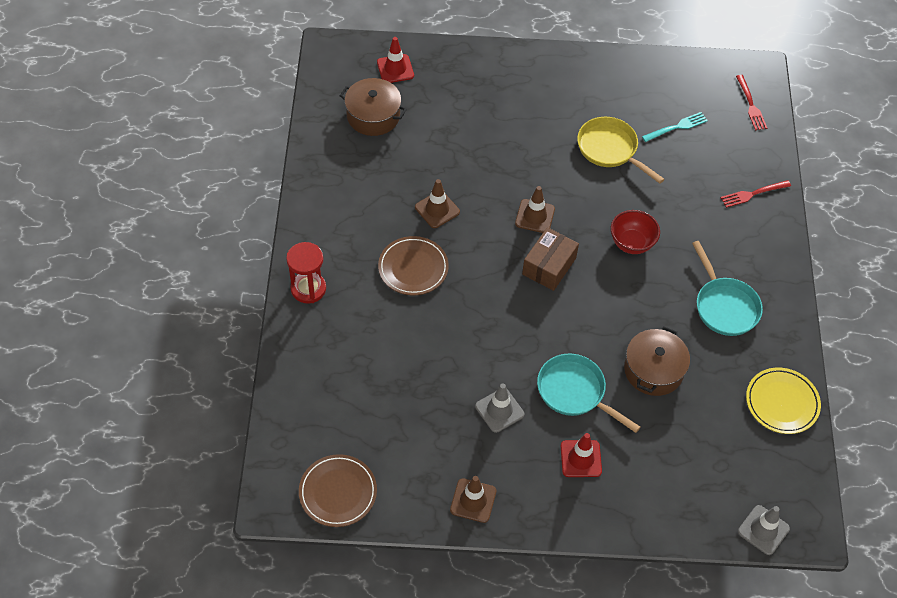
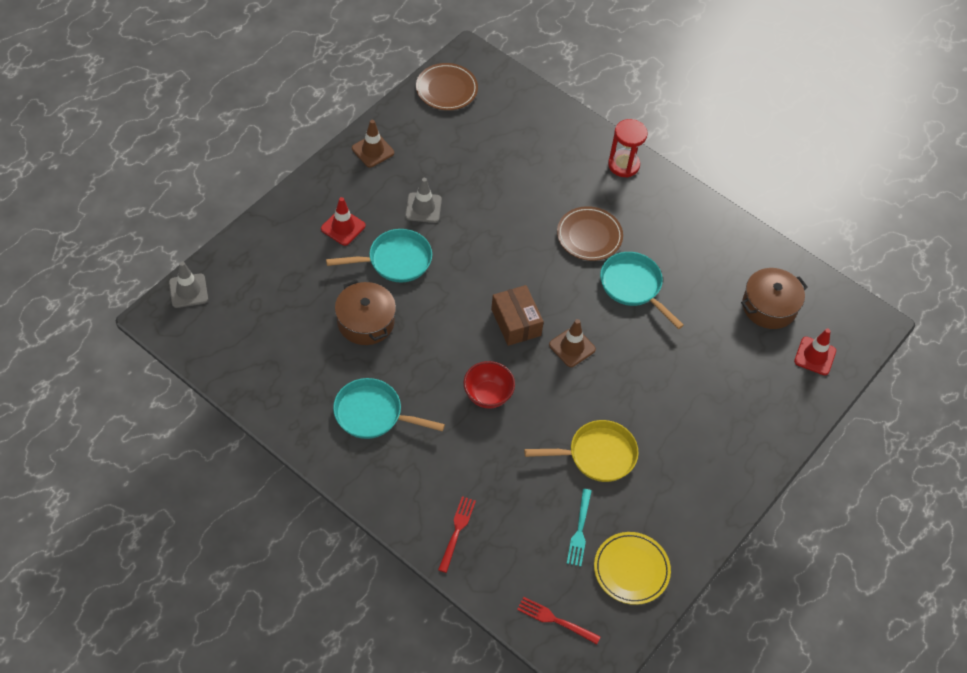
camera: 125 degrees right, 0 degrees up
(437, 209) = (633, 286): brown traffic cone -> turquoise pan
(782, 402) = (260, 383): yellow plate -> yellow plate (631, 569)

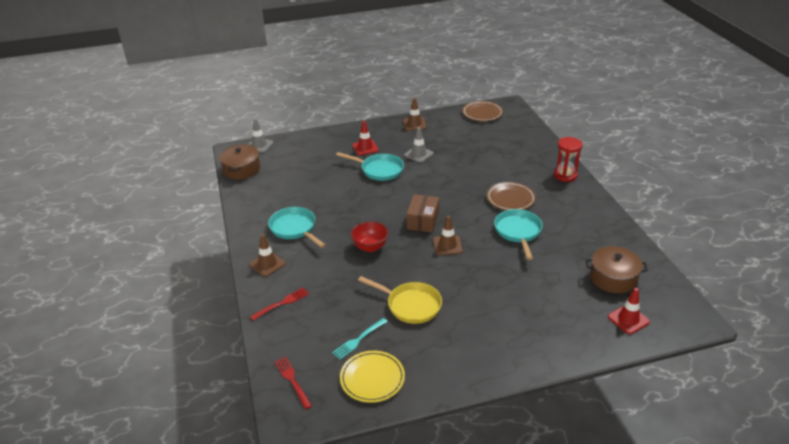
camera: 40 degrees right, 20 degrees down
(365, 321) = (335, 189): brown pot -> brown pot (241, 169)
(389, 486) = (267, 264): none -> brown traffic cone

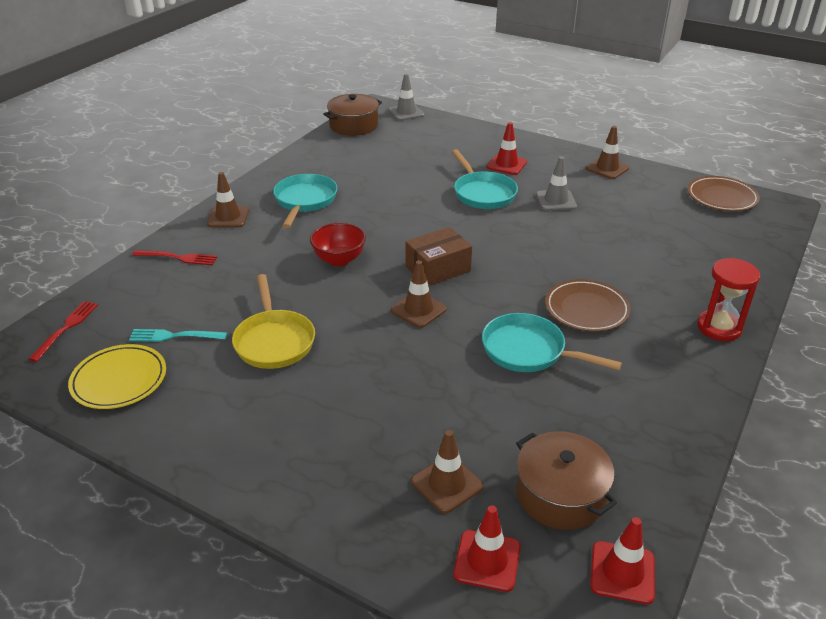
camera: 45 degrees right, 0 degrees up
(518, 232) = (528, 351): turquoise pan -> turquoise pan turned 105 degrees counterclockwise
(575, 305) = (447, 484): none -> brown traffic cone
(667, 288) = (622, 572): none -> red traffic cone

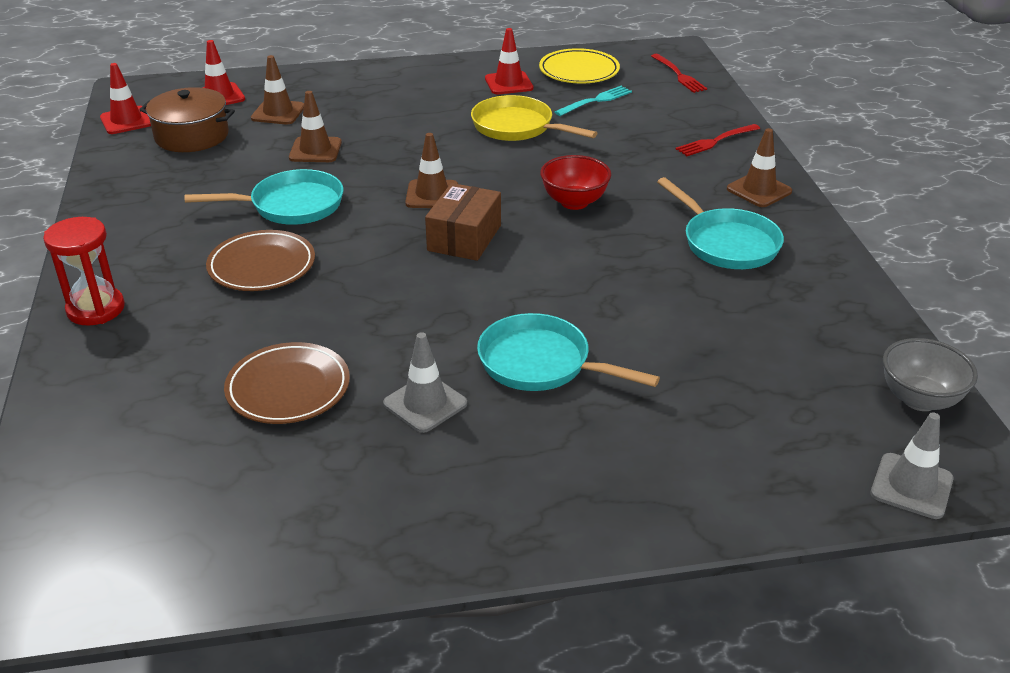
camera: 140 degrees right, 0 degrees up
(353, 125) = (919, 399): brown pot -> grey bowl
(506, 164) = (575, 443): red traffic cone -> red traffic cone (508, 83)
(607, 168) = (403, 531): brown traffic cone -> brown traffic cone (315, 150)
(721, 197) = (148, 562): brown plate -> brown plate (288, 388)

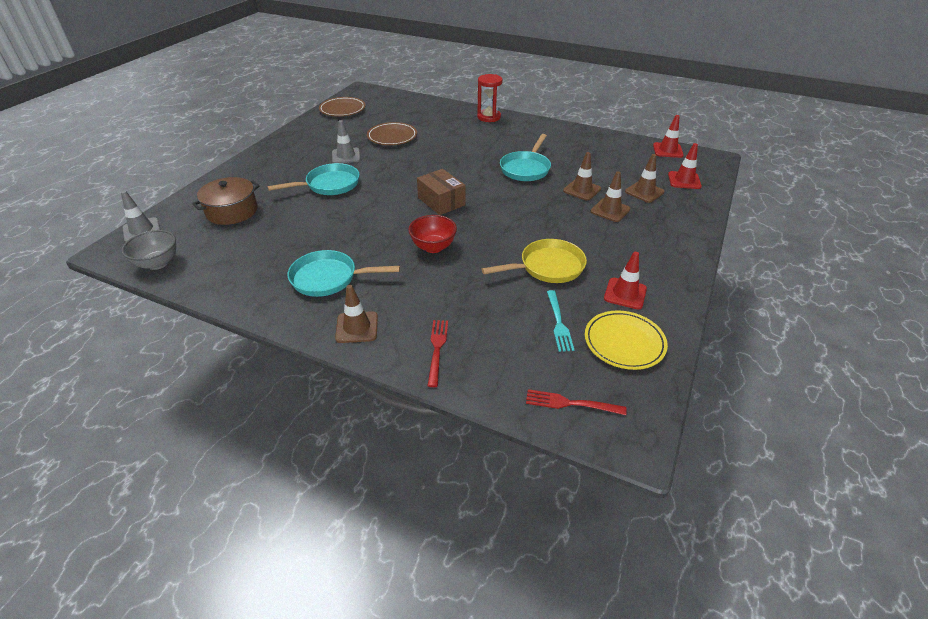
camera: 125 degrees right, 5 degrees up
(192, 136) = (632, 162): brown pot -> brown pot (232, 211)
(262, 266) = (480, 150): brown plate -> brown plate (342, 109)
(432, 195) = (494, 207): brown traffic cone -> brown traffic cone (610, 210)

